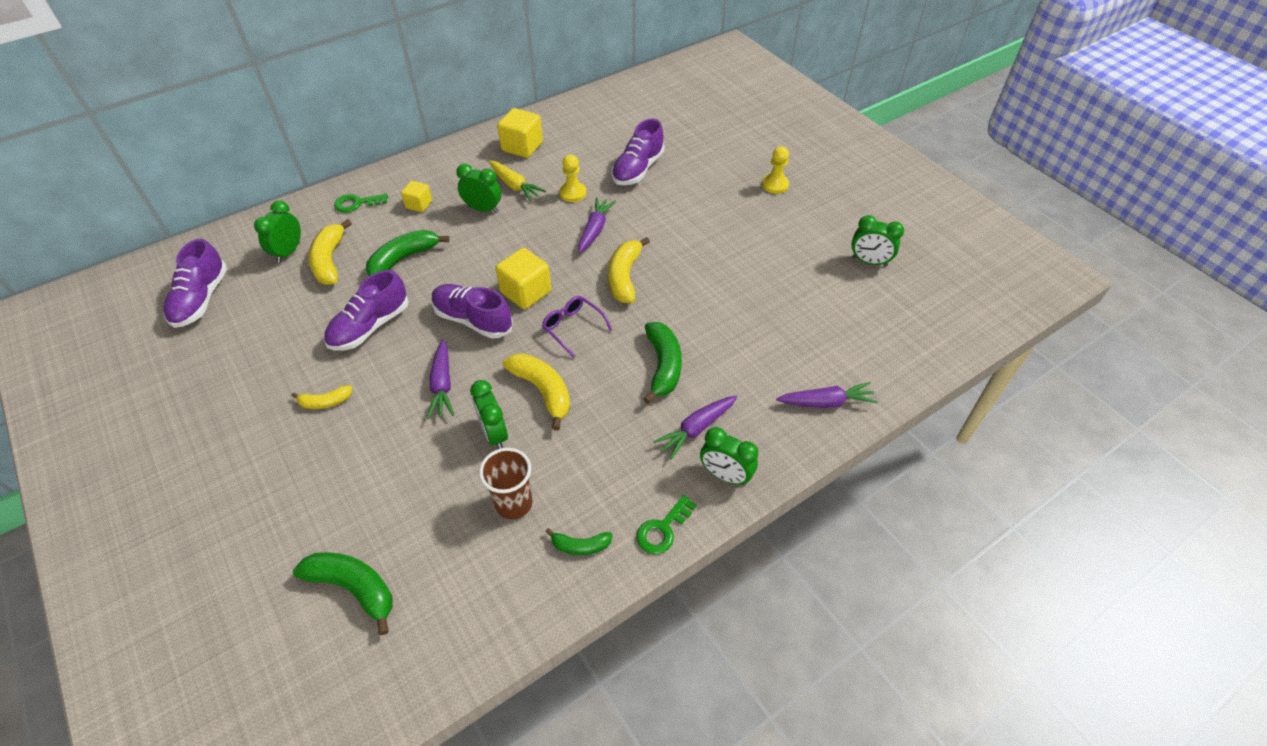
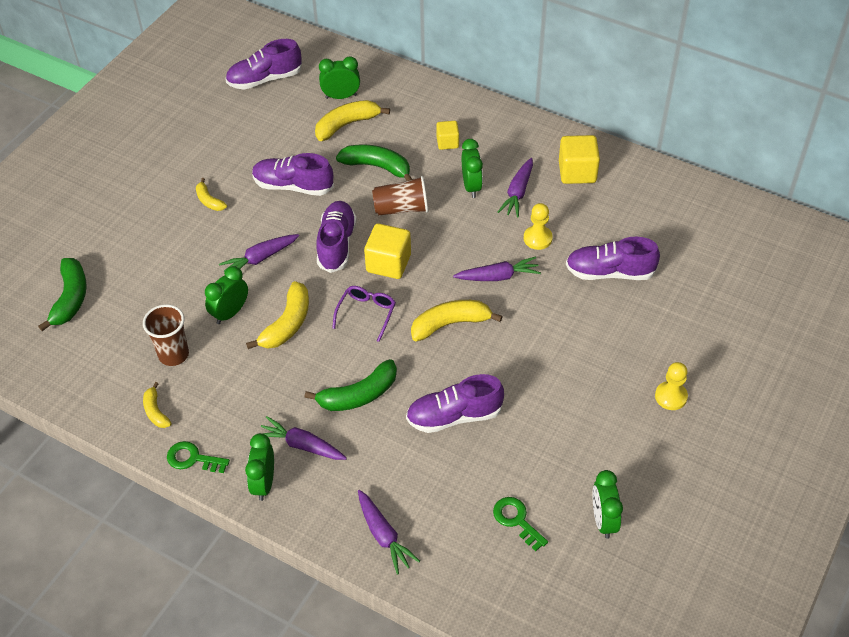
camera: 65 degrees right, 0 degrees up
(357, 203) = (422, 104): green key -> green key (516, 520)
(469, 260) = (402, 208): none -> brown cup
(515, 186) = (517, 193): yellow carrot -> purple carrot
(580, 546) = (156, 411): green banana -> yellow banana
(724, 310) = (454, 416): none -> purple shoe

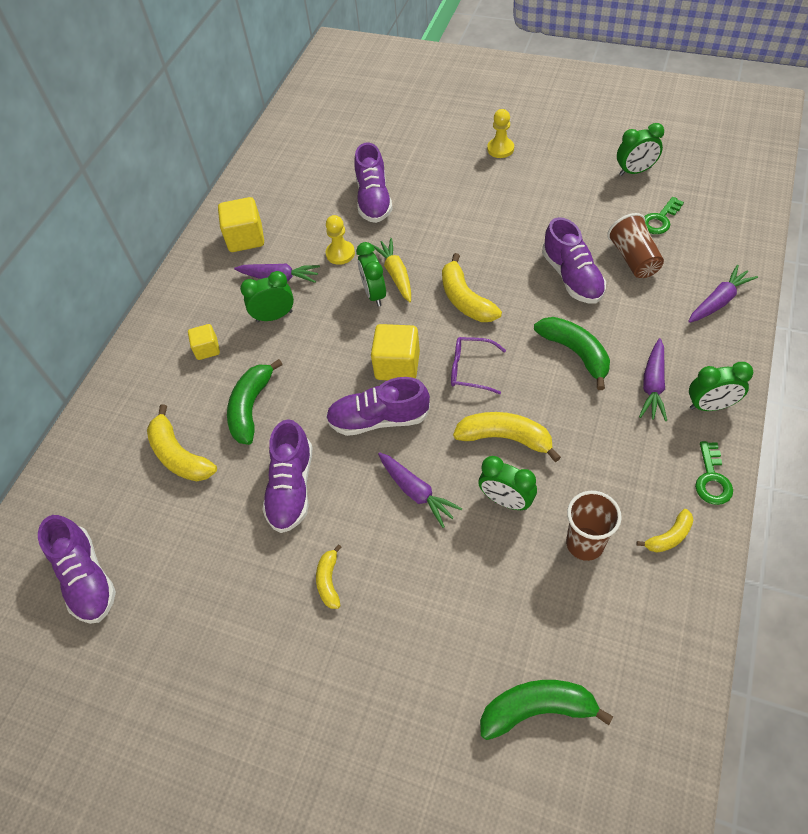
camera: 95 degrees left, 5 degrees up
(209, 201) = (329, 581): yellow banana -> yellow banana turned 135 degrees clockwise
(341, 96) = (126, 474): green clock -> green clock (374, 294)
(402, 208) = (315, 370): brown cup -> brown cup (633, 259)
(498, 276) = (396, 274): purple carrot -> yellow carrot

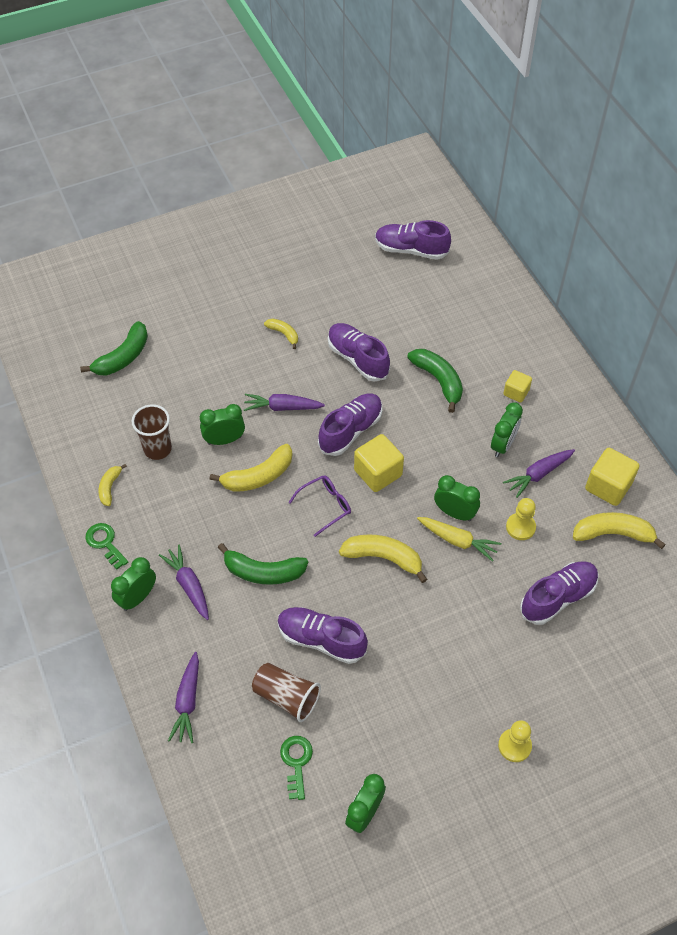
camera: 130 degrees right, 0 degrees up
(179, 455) = (444, 328): yellow banana -> yellow banana (613, 533)
(373, 199) = (558, 598): purple shoe -> purple shoe turned 105 degrees clockwise

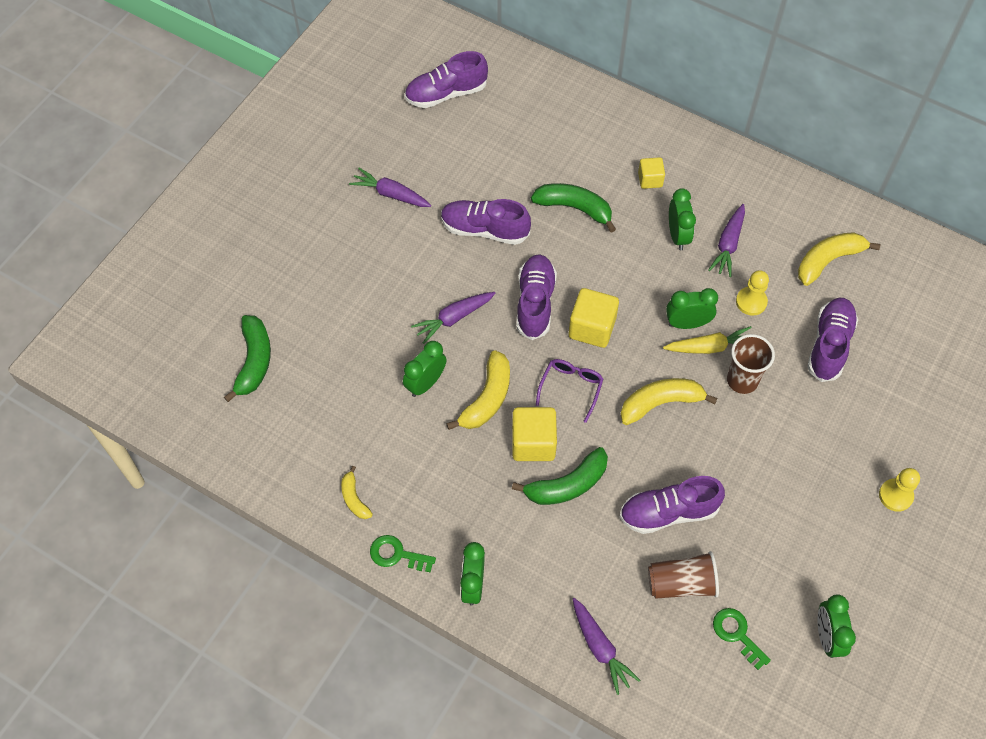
camera: 35 degrees left, 5 degrees up
(157, 449) = (368, 432): brown cup -> brown cup (742, 380)
(188, 585) = (510, 542): purple carrot -> purple carrot (390, 194)
(284, 334) = (394, 245): yellow banana -> none
(608, 486) = (792, 221): yellow cube -> yellow cube (533, 443)

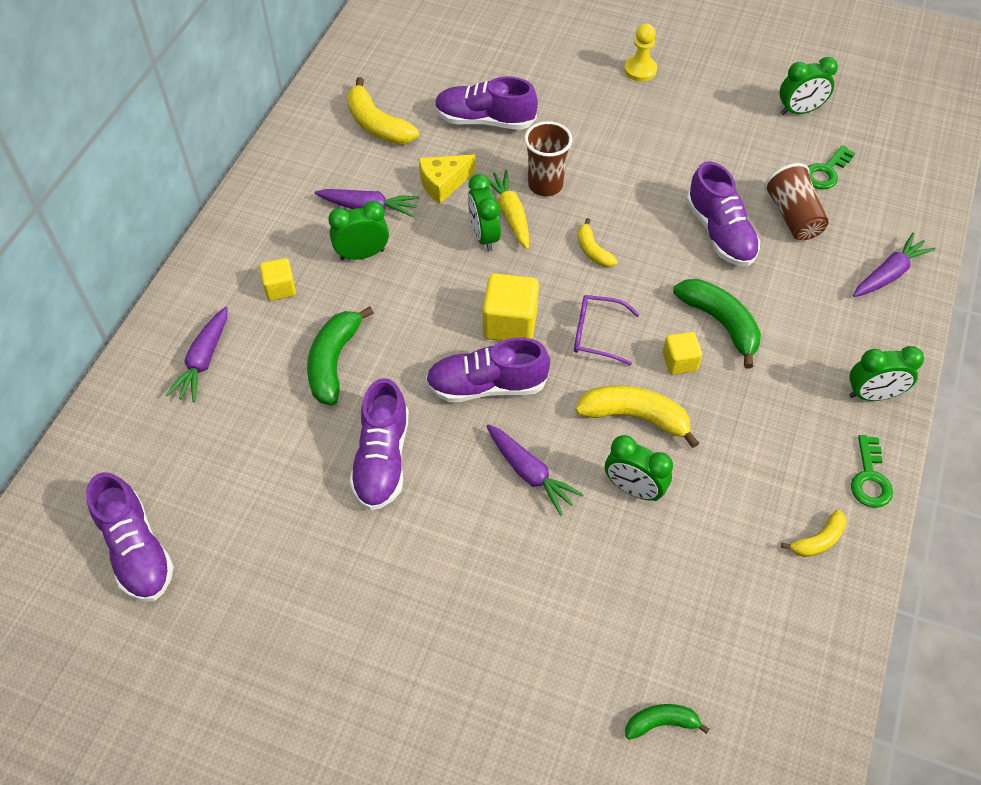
camera: 100 degrees left, 5 degrees down
(254, 361) = (661, 723): green banana -> green banana, size x0.57
(390, 194) = (334, 593): purple carrot -> purple carrot (203, 361)
(533, 443) = (679, 362): yellow cube -> yellow cube, size x0.60
(660, 403) = (593, 251): yellow banana -> yellow banana, size x0.57
(751, 302) = (443, 184): yellow pawn -> yellow cheese

